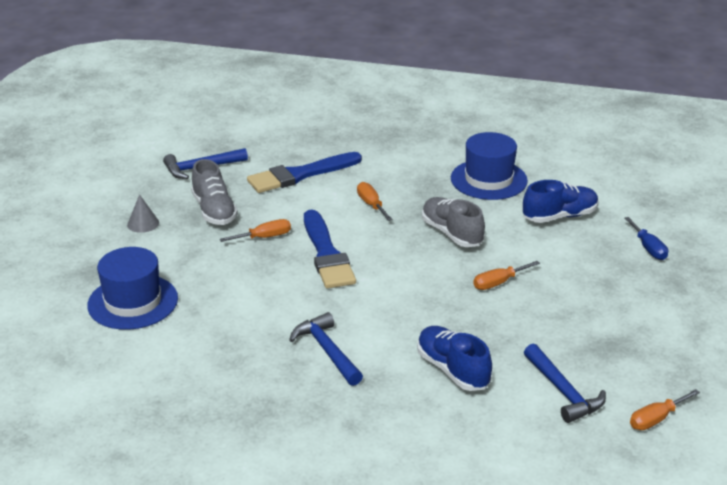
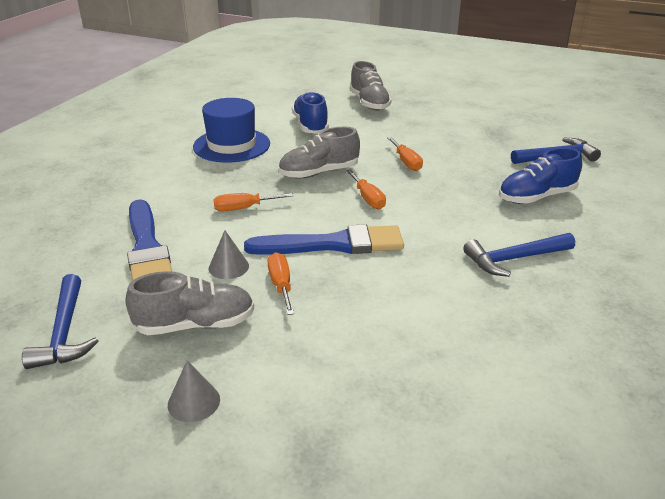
camera: 80 degrees left, 0 degrees up
(133, 302) = (409, 416): blue hat -> none
(283, 212) = (228, 267): none -> grey cone
(648, 248) = (369, 103): blue screwdriver -> grey shoe
(656, 419) = (581, 132): orange screwdriver -> orange screwdriver (368, 199)

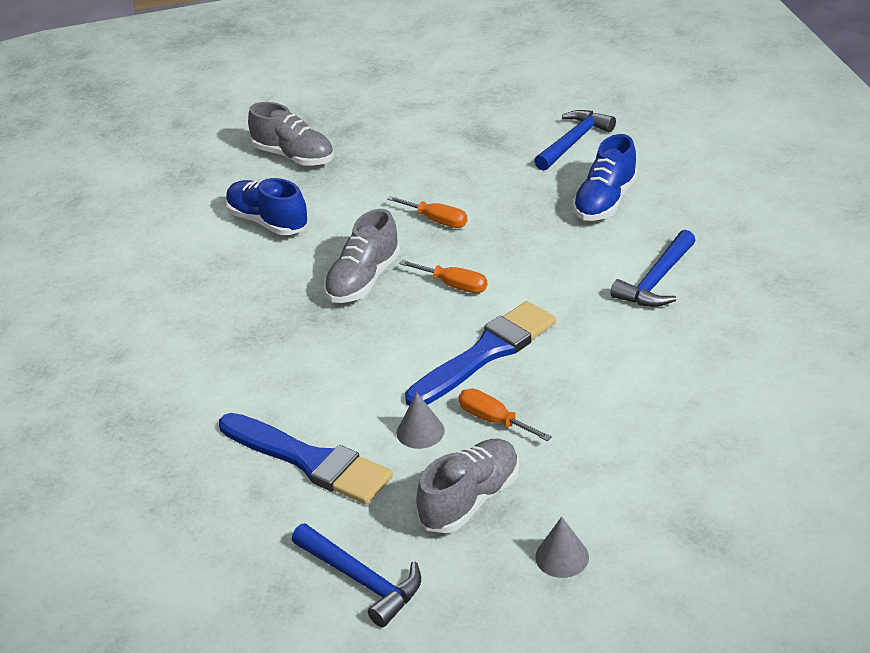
camera: 35 degrees left, 5 degrees up
(231, 145) = (213, 294): blue hat -> none
(244, 208) = (344, 363): orange screwdriver -> none

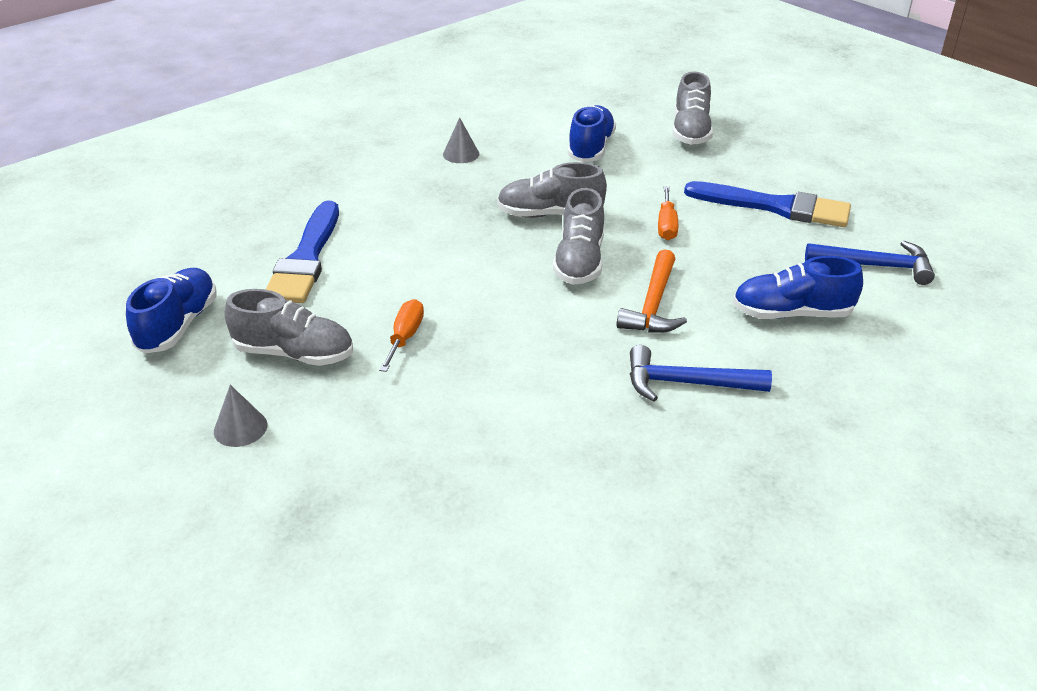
camera: 60 degrees right, 0 degrees up
(362, 580) = (178, 325): blue hammer -> blue shoe
(420, 431) = (369, 302): grey cone -> grey cone (461, 154)
(454, 285) = (579, 261): orange screwdriver -> grey shoe
(486, 353) = (495, 307): blue brush -> blue brush (775, 207)
(546, 265) = (653, 305): none -> orange hammer

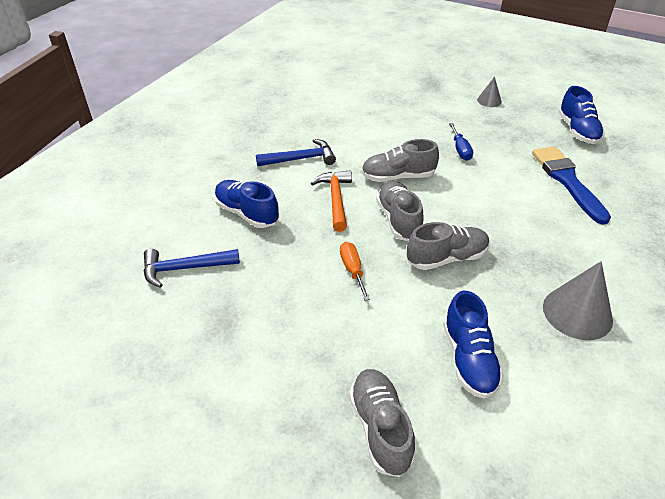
camera: 160 degrees right, 5 degrees up
(294, 353) = (505, 131): grey shoe -> grey shoe (398, 177)
(405, 337) = (460, 150): orange screwdriver -> blue screwdriver
(461, 154) = (577, 313): grey cone -> grey cone, size x1.84
(775, 207) = (267, 317): blue brush -> none
(791, 313) = (247, 213): blue shoe -> blue shoe turned 120 degrees counterclockwise

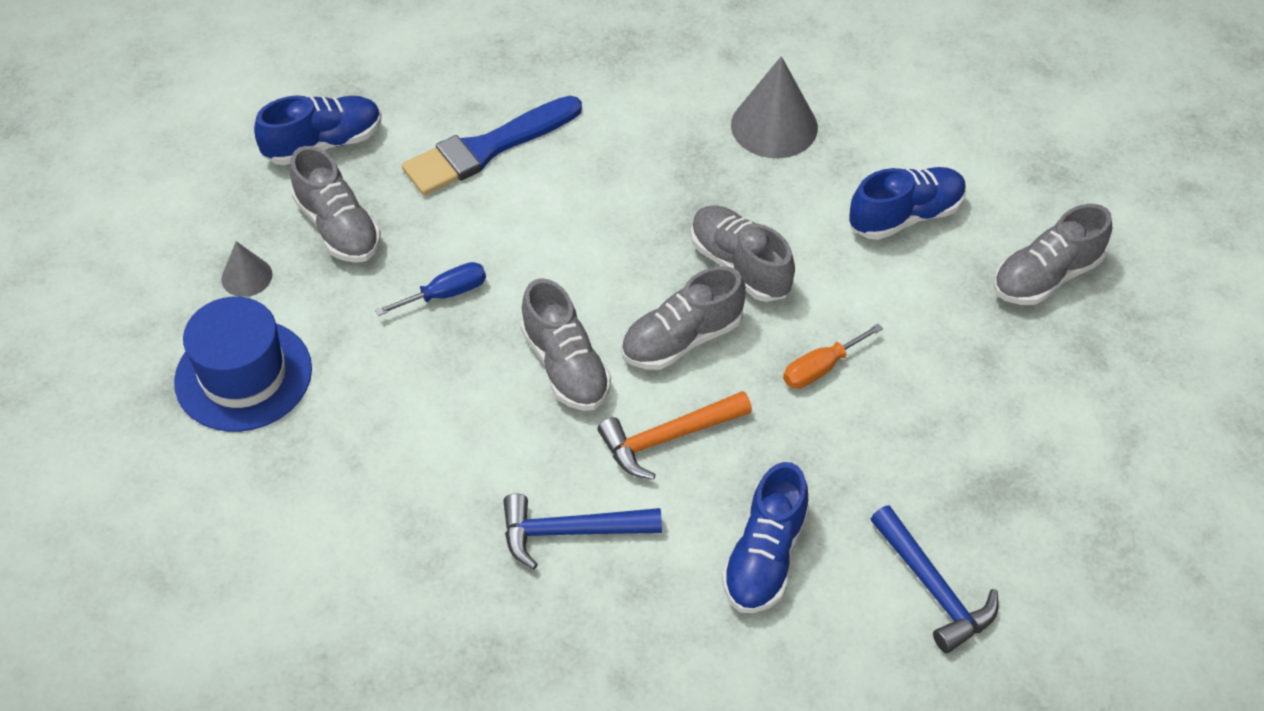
camera: 110 degrees left, 10 degrees up
(301, 159) = (570, 532): blue hammer -> blue hammer turned 60 degrees counterclockwise
(431, 94) = (243, 375): none -> blue hat
(515, 127) = (338, 227): none -> grey shoe

